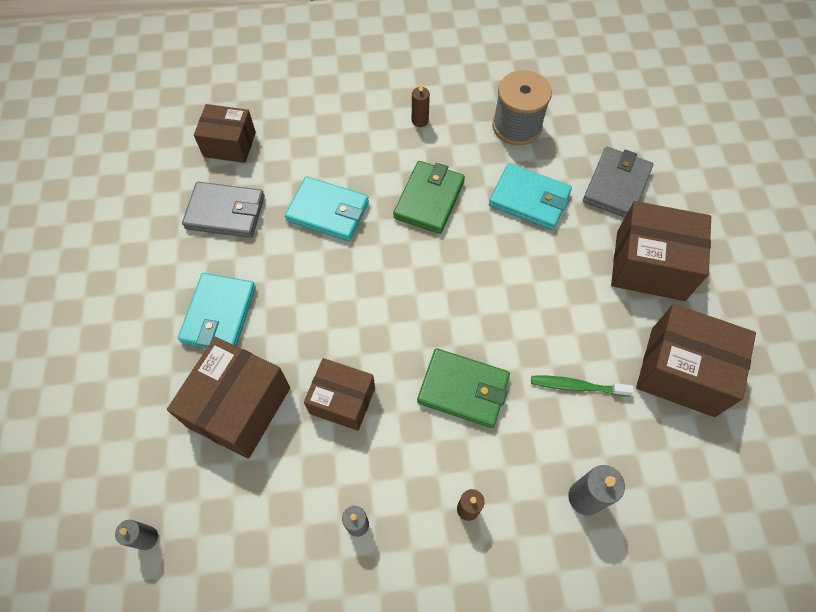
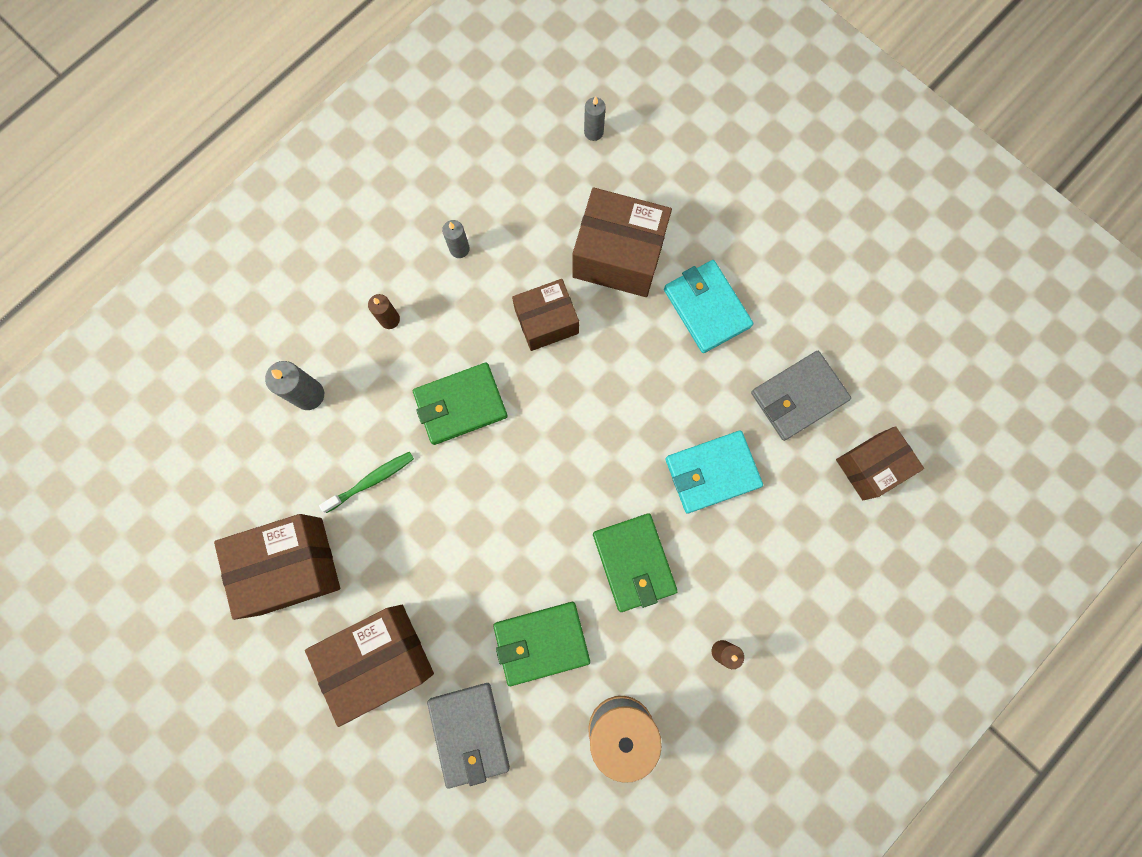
camera: 140 degrees right, 15 degrees up
(239, 407) = (618, 256): brown box -> brown box turned 60 degrees counterclockwise
(529, 199) = (541, 642): turquoise wallet -> green wallet

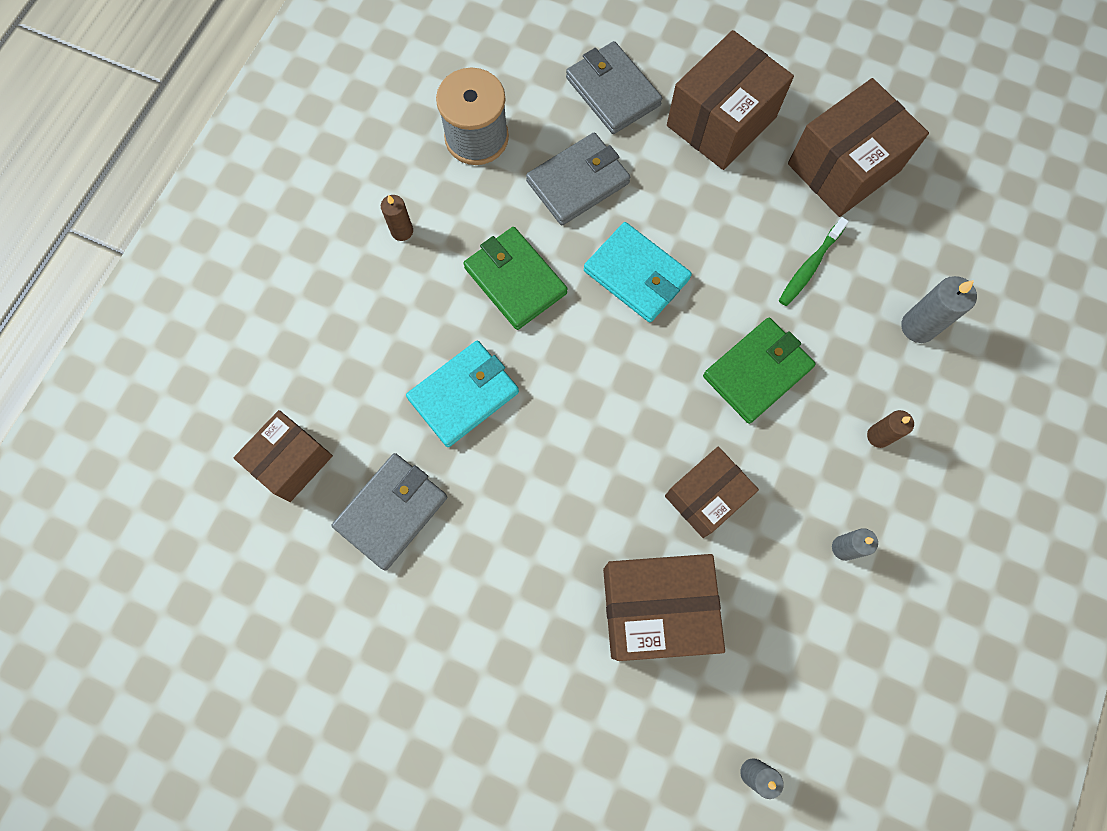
camera: 160 degrees right, 5 degrees down
(541, 642) = (578, 182): green wallet -> grey wallet
(706, 308) = (528, 580): turquoise wallet -> turquoise wallet (636, 275)

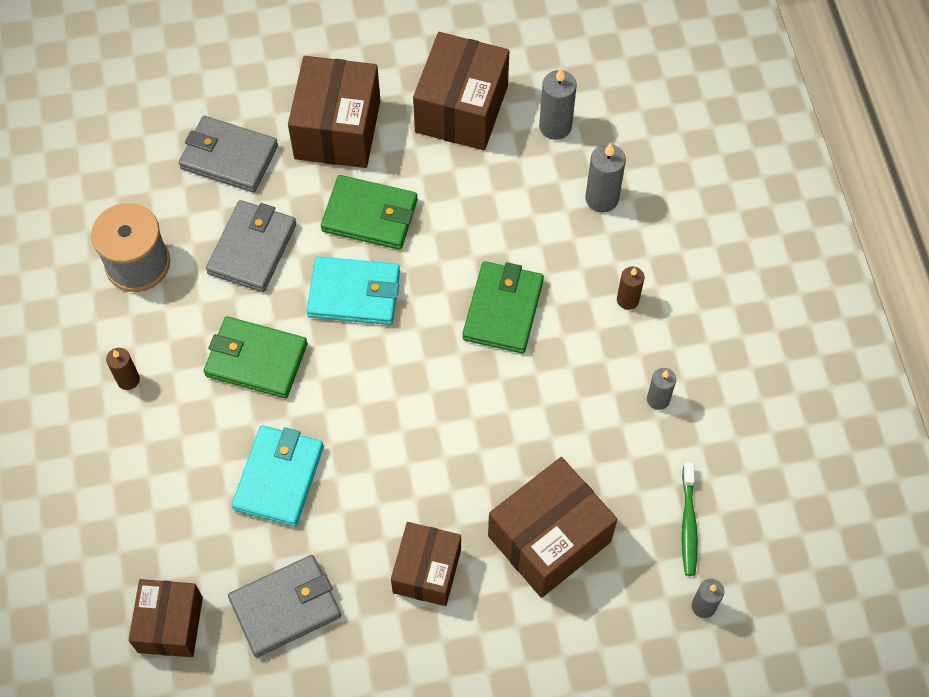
camera: 35 degrees left, 10 degrees down
(391, 512) = (285, 607): grey wallet -> grey wallet turned 60 degrees clockwise
(697, 214) = (370, 215): none -> green wallet
(706, 497) = (529, 430): brown box -> brown box (427, 571)
(809, 267) = (488, 203): green toothbrush -> green toothbrush (688, 524)
(919, 234) = (555, 126): none -> grey candle

